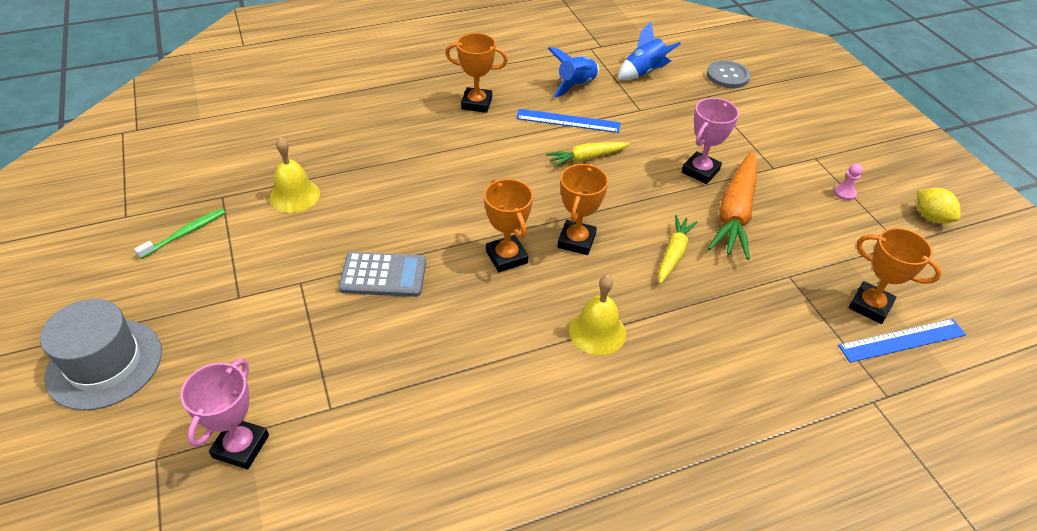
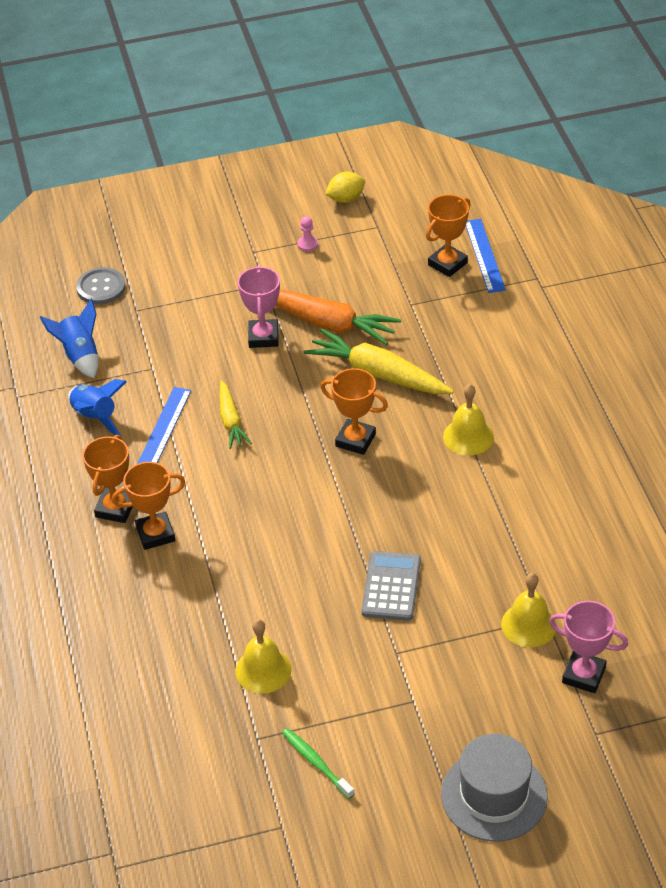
camera: 80 degrees left, 0 degrees up
(321, 392) = (529, 625): none -> yellow bell
(506, 257) = (373, 493): orange trophy -> orange trophy (155, 534)
(673, 254) = (378, 374): yellow carrot -> yellow carrot, size x1.72
(700, 171) = (263, 337): pink trophy -> pink trophy turned 45 degrees clockwise

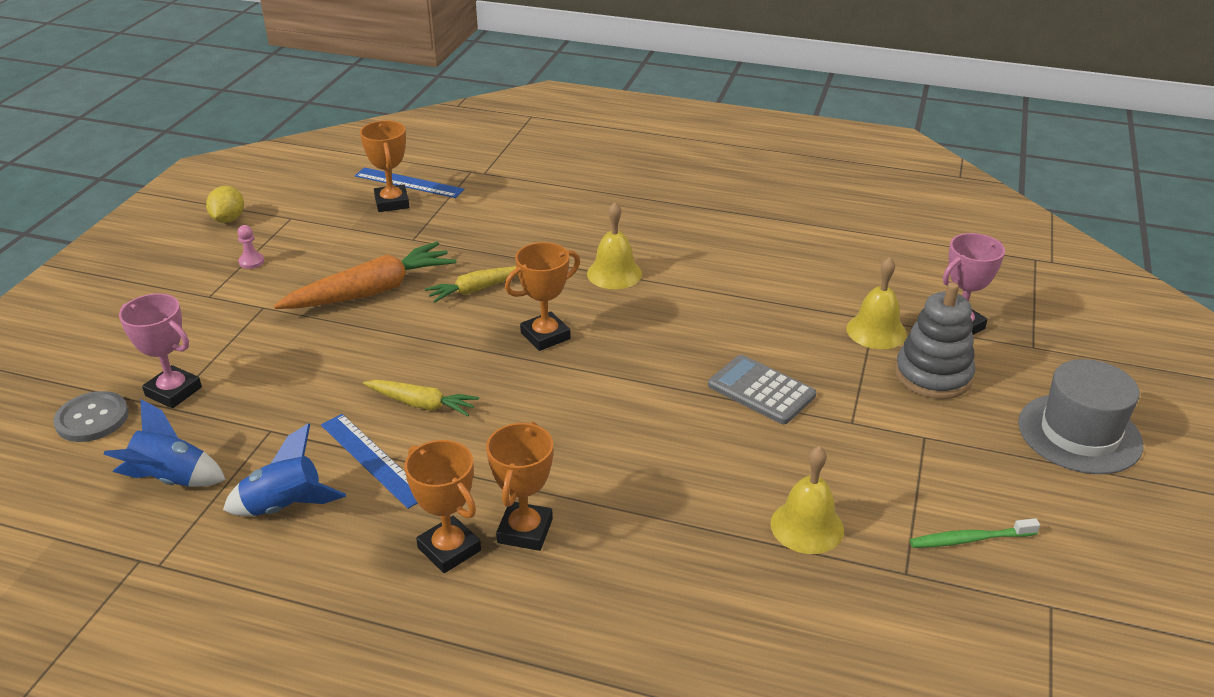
camera: 60 degrees left, 10 degrees down
(263, 337) = (334, 336): pink trophy -> pink trophy (173, 391)
(378, 374) = (476, 290): yellow carrot -> yellow carrot, size x0.58
(496, 681) = (933, 375): none -> grey stacking toy

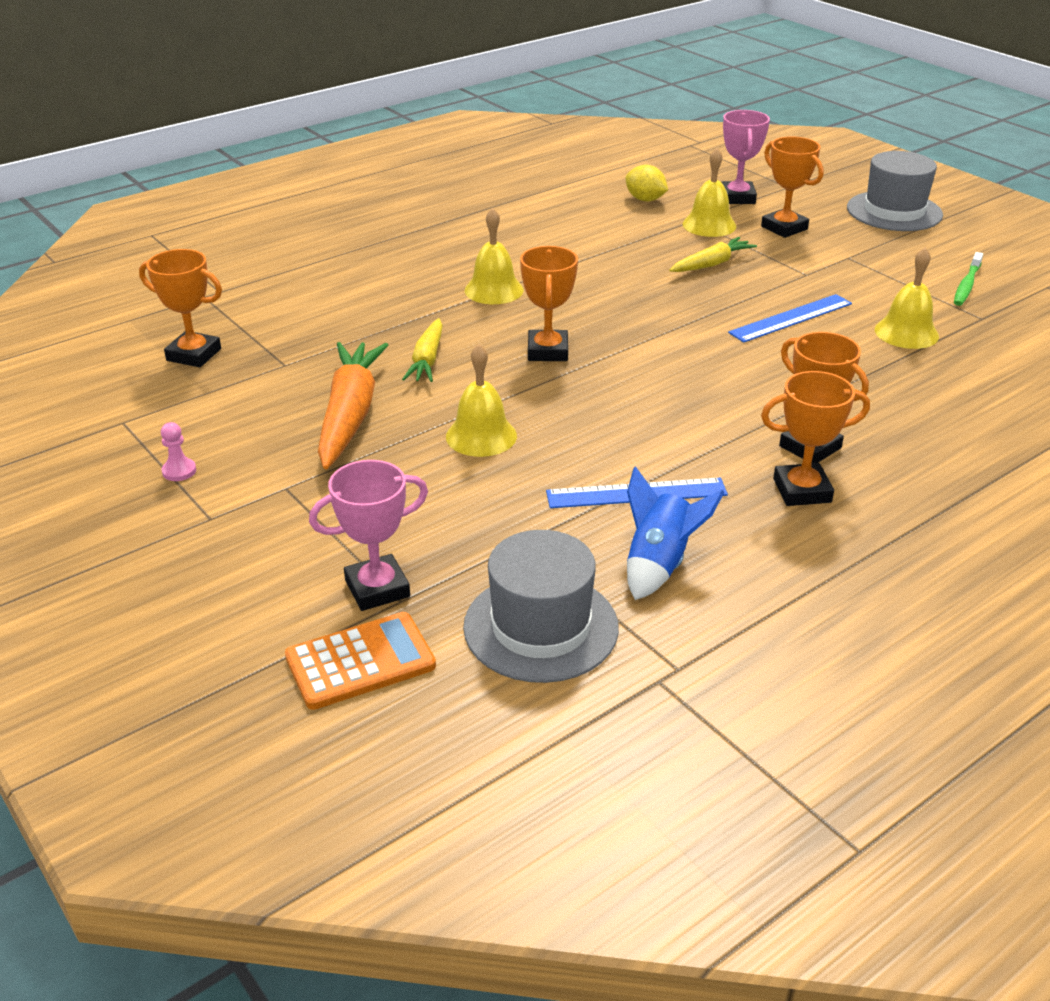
camera: 55 degrees left, 0 degrees up
(92, 418) = (360, 662): grey button -> orange calculator
(171, 479) = (541, 627): blue rocket -> grey hat
(228, 219) = (56, 463): yellow lemon -> yellow lemon (645, 199)
(392, 356) = (481, 436): none -> yellow bell
(409, 183) = (169, 334): blue ruler -> blue ruler (791, 318)
(422, 404) = (579, 443): yellow carrot -> yellow carrot (711, 264)
(761, 390) = (733, 291): grey calculator -> none
(933, 375) = (784, 228): grey stacking toy -> orange trophy

